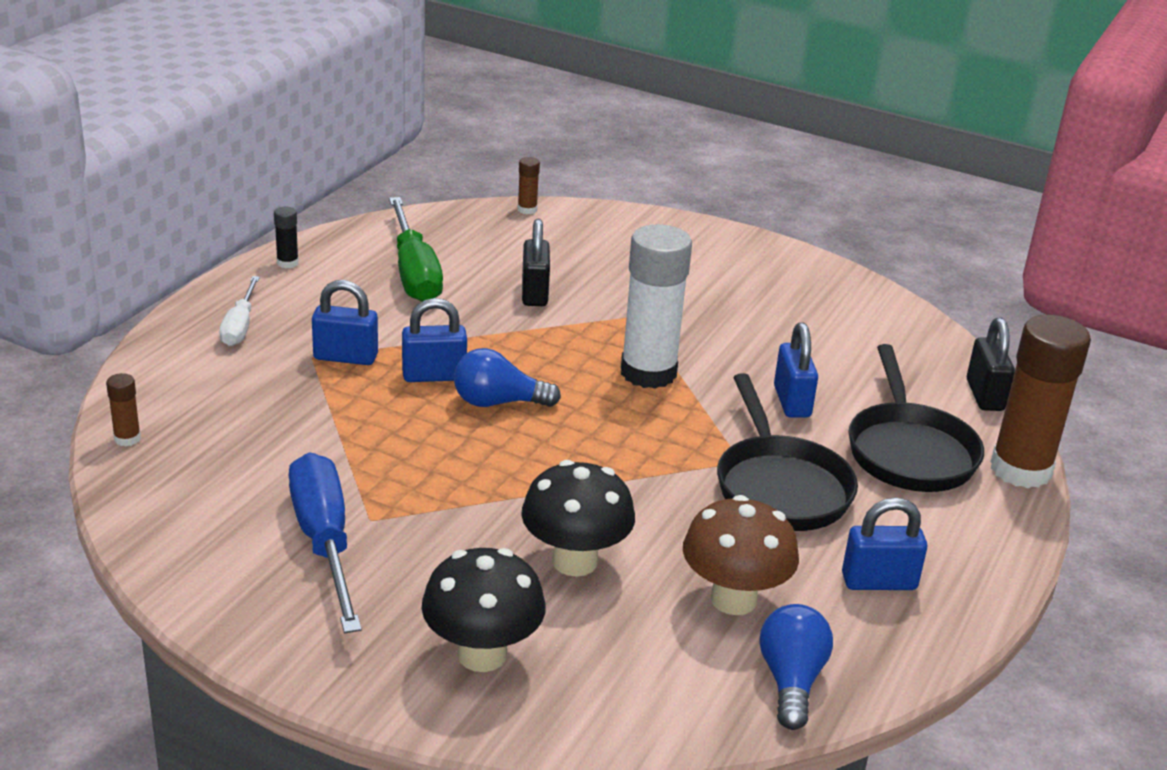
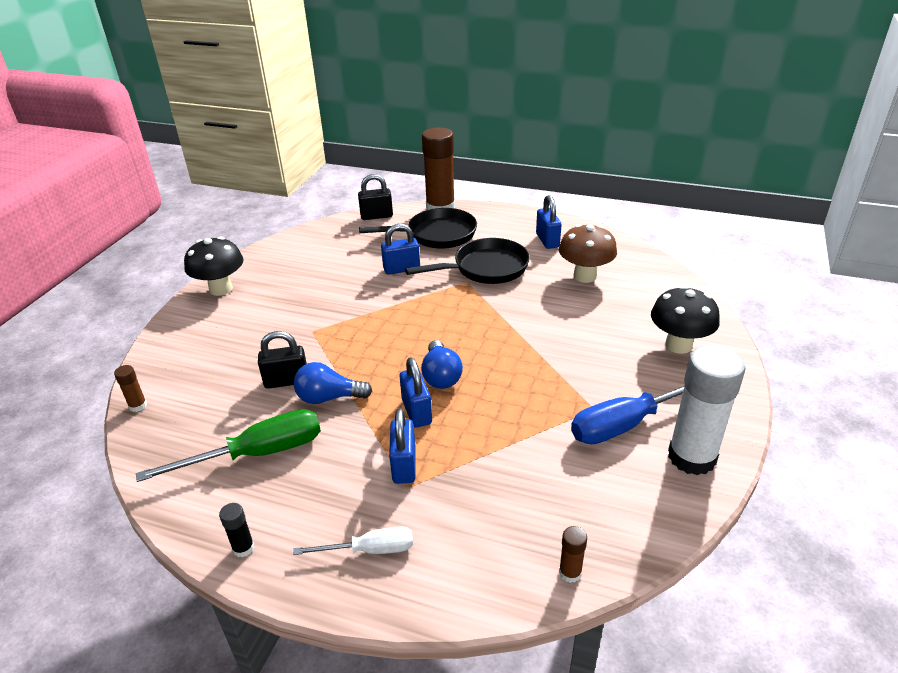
camera: 95 degrees left, 5 degrees up
(574, 561) = (586, 325): black mushroom -> black mushroom (221, 289)
(648, 373) = (385, 319): white glue stick -> white glue stick (691, 457)
(791, 681) = (630, 259): blue light bulb -> blue light bulb (329, 398)

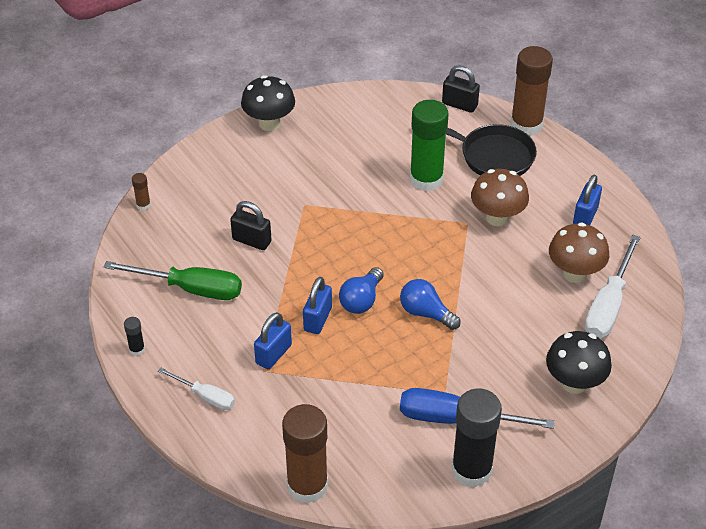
camera: 35 degrees right, 10 degrees up
(329, 398) = (269, 272): blue light bulb -> blue light bulb (426, 313)
(401, 269) = (426, 179): blue padlock -> green glue stick
(486, 268) = (497, 218): black pan -> brown mushroom
(570, 572) = (307, 485): brown glue stick -> brown glue stick, size x2.41
(633, 284) = (608, 305): none -> white screwdriver
(691, 457) = (471, 470): white glue stick -> black glue stick

